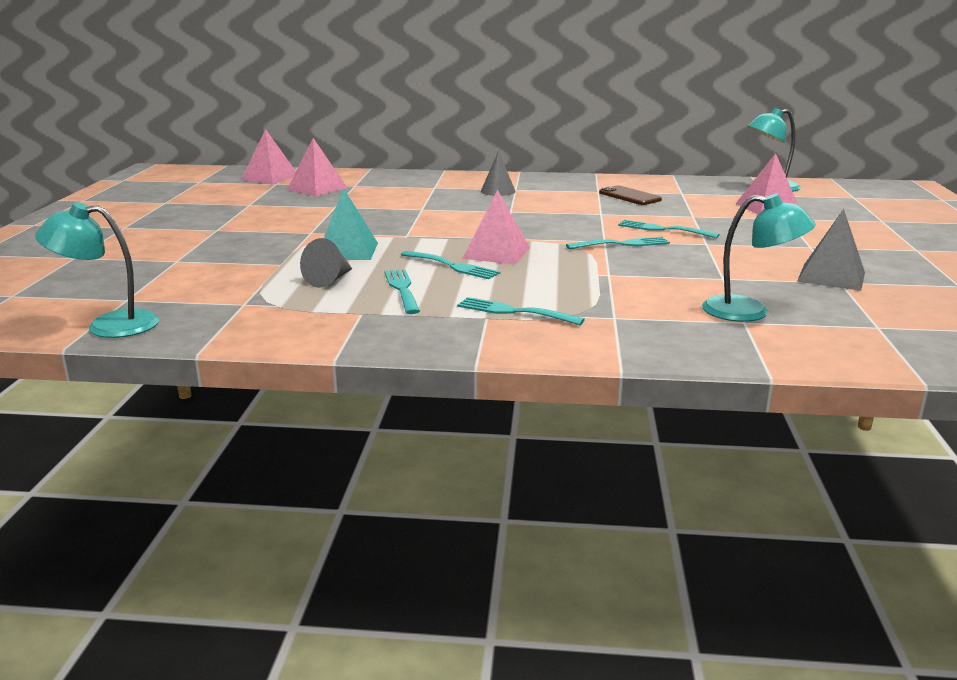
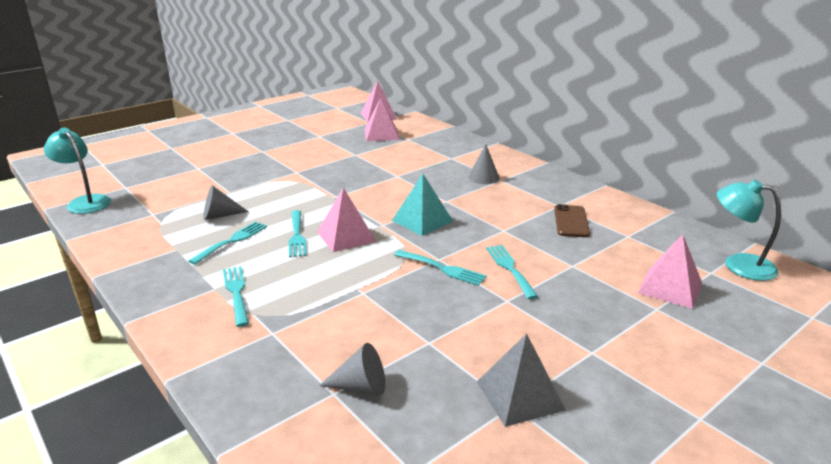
camera: 45 degrees right, 5 degrees up
(347, 251) = (278, 195): turquoise pyramid -> turquoise pyramid (422, 220)
(749, 312) = (361, 387): turquoise lamp -> grey cone

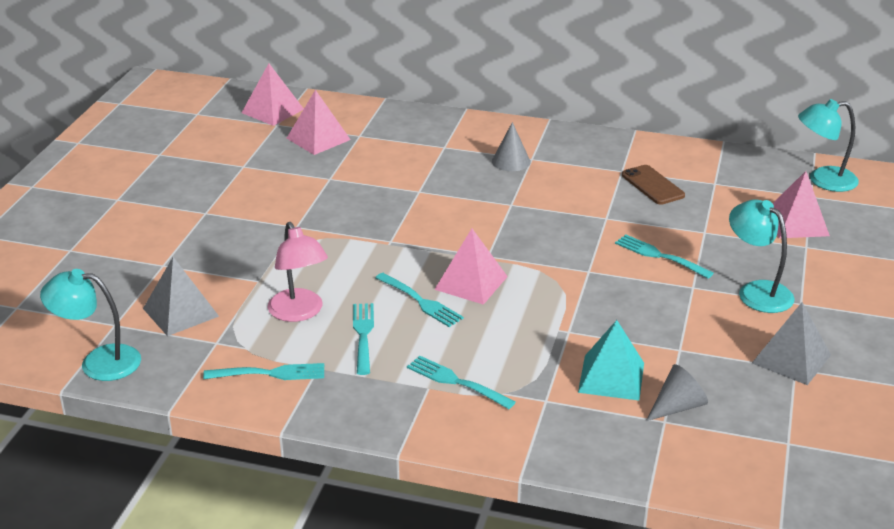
camera: 35 degrees left, 5 degrees up
(164, 193) = (181, 312): none -> grey pyramid
(220, 215) = (299, 313): grey cone -> pink lamp
(422, 220) = (519, 236): turquoise pyramid -> turquoise pyramid (611, 377)
(441, 268) = (603, 279): turquoise fork -> turquoise fork (269, 374)
(560, 326) = (757, 291): none -> turquoise lamp

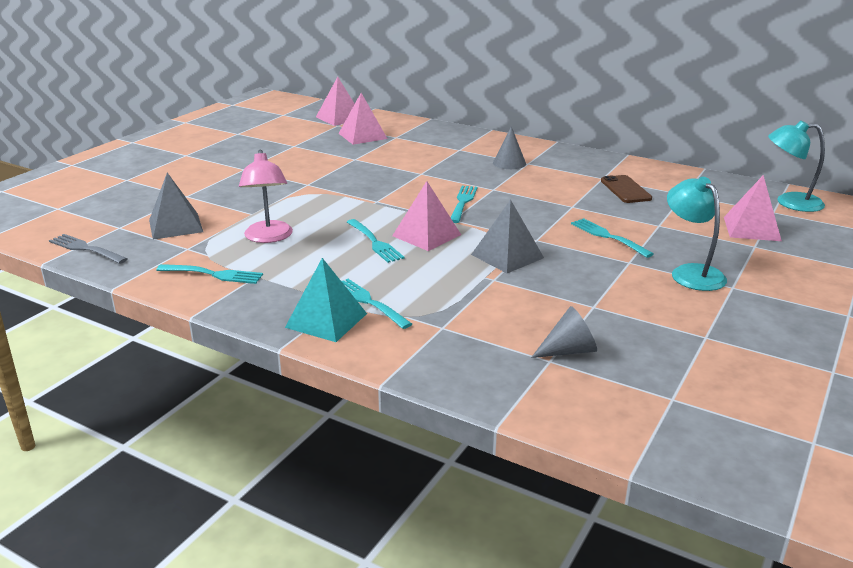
camera: 15 degrees right, 5 degrees down
(98, 362) = (86, 249): turquoise lamp -> grey fork
(363, 336) = (310, 259): turquoise fork -> turquoise fork (463, 203)
(611, 377) = (515, 318): turquoise pyramid -> turquoise pyramid (326, 320)
(791, 359) = (705, 328): grey pyramid -> grey pyramid (507, 256)

